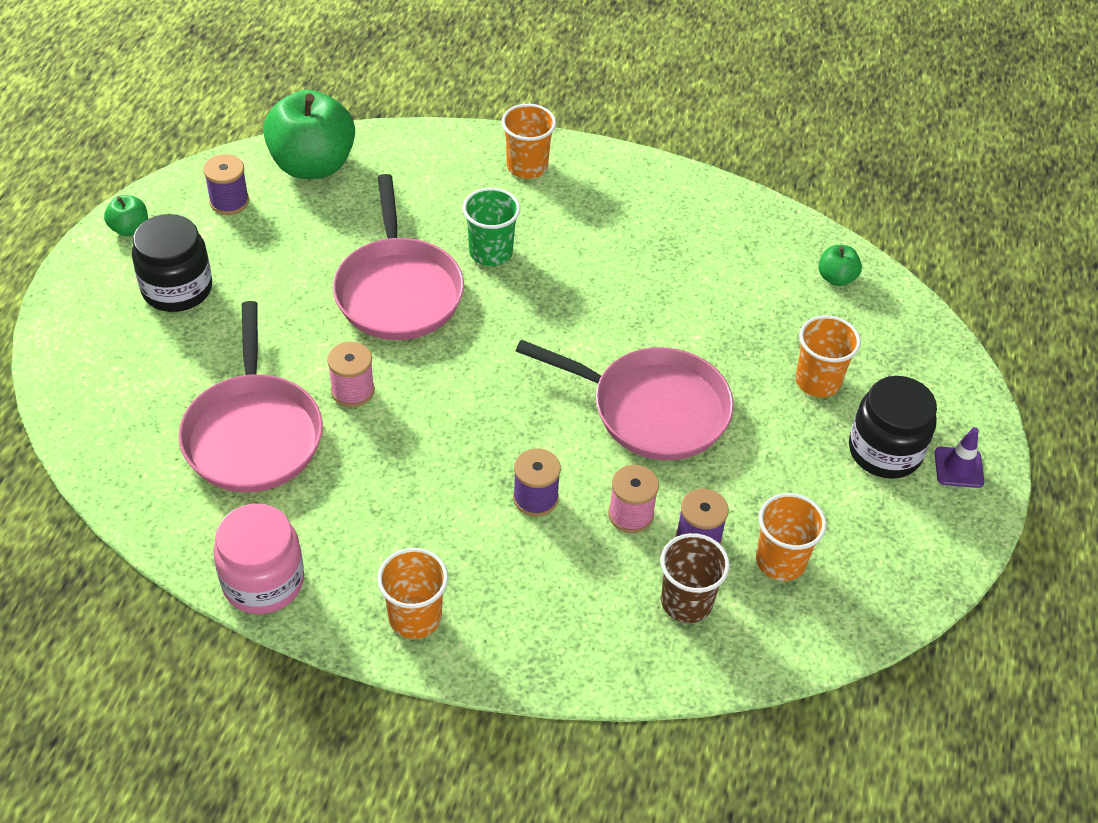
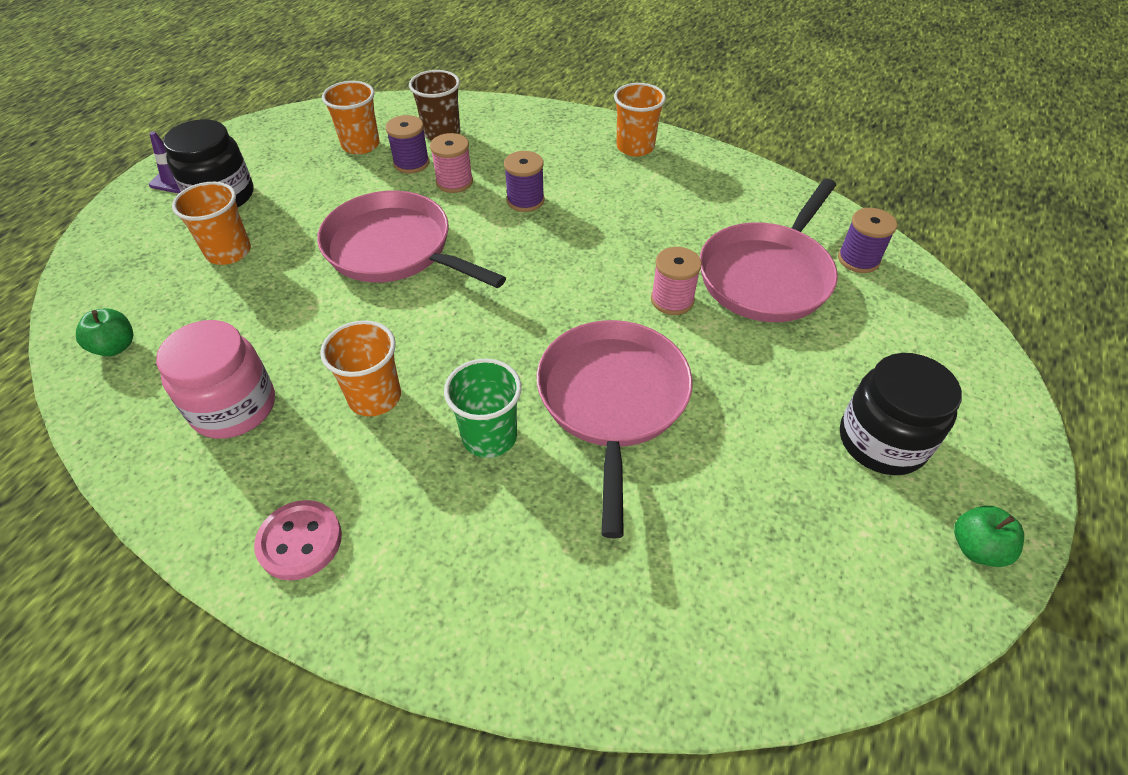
camera: 165 degrees left, 0 degrees up
(229, 201) = (842, 578): purple spool -> purple spool (858, 259)
(253, 433) = (767, 275): pink pan -> pink pan turned 150 degrees counterclockwise
(263, 581) = (747, 177): pink jar -> pink jar (234, 407)
(312, 165) = (719, 637): green apple -> none
(527, 166) = (389, 577): orange cup -> orange cup (375, 397)
(595, 176) = (300, 541): none -> pink button

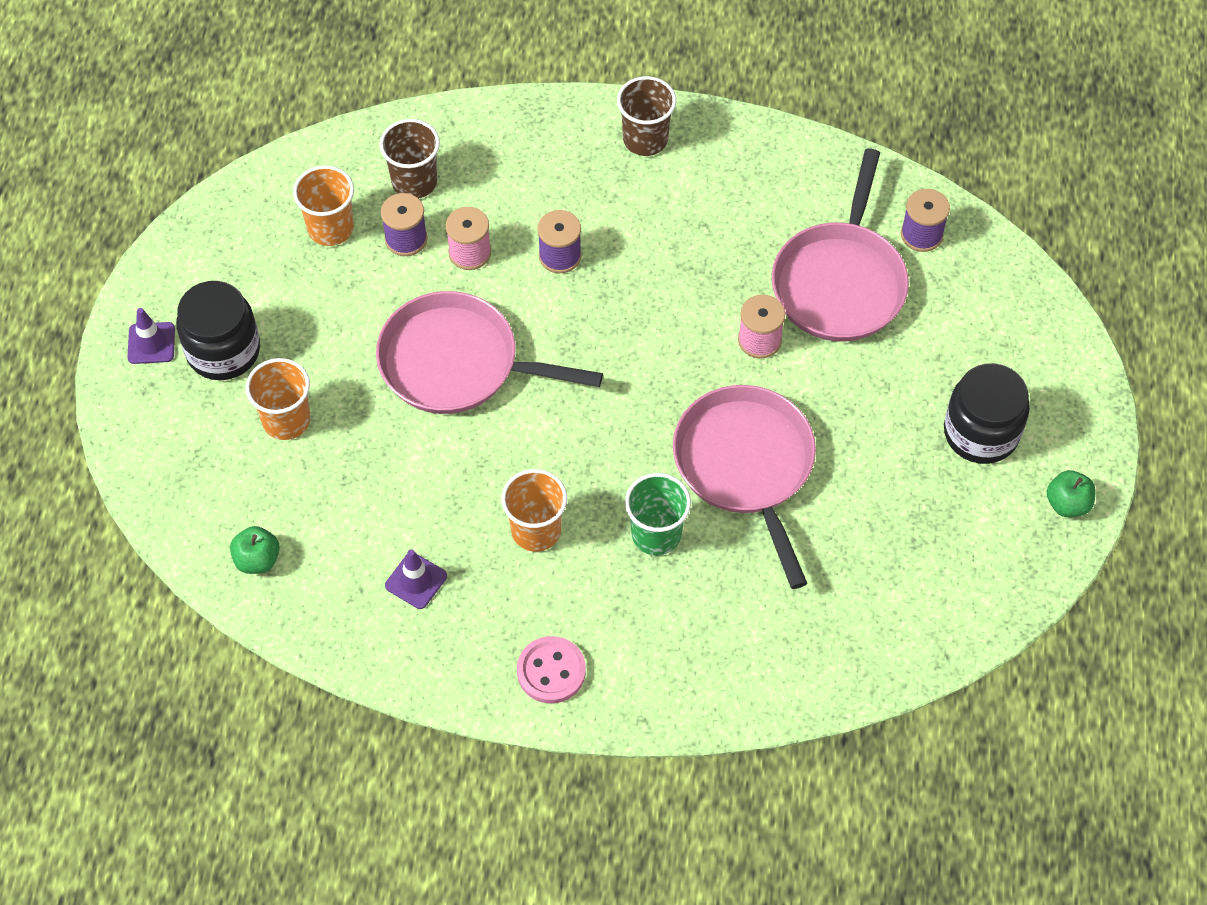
camera: 20 degrees left, 10 degrees up
(234, 407) = (416, 581): pink jar -> purple traffic cone
(635, 147) = (645, 139): orange cup -> brown cup

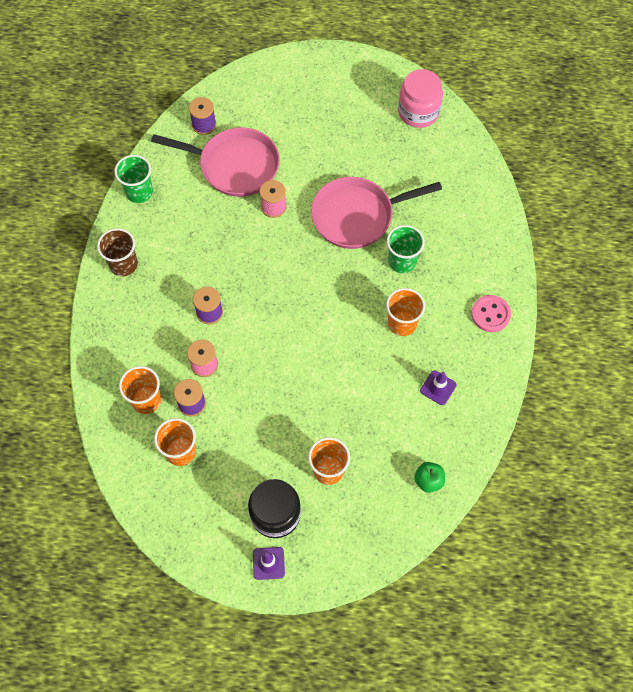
camera: 90 degrees left, 5 degrees up
(414, 182) = (146, 400): brown cup -> orange cup
(457, 363) = (287, 369): pink pan -> none
(780, 151) = (139, 192): none -> green cup
(979, 572) = (418, 112): none -> pink jar
(981, 432) = (334, 106): black jar -> none
(1067, 503) = (376, 72): green apple -> none

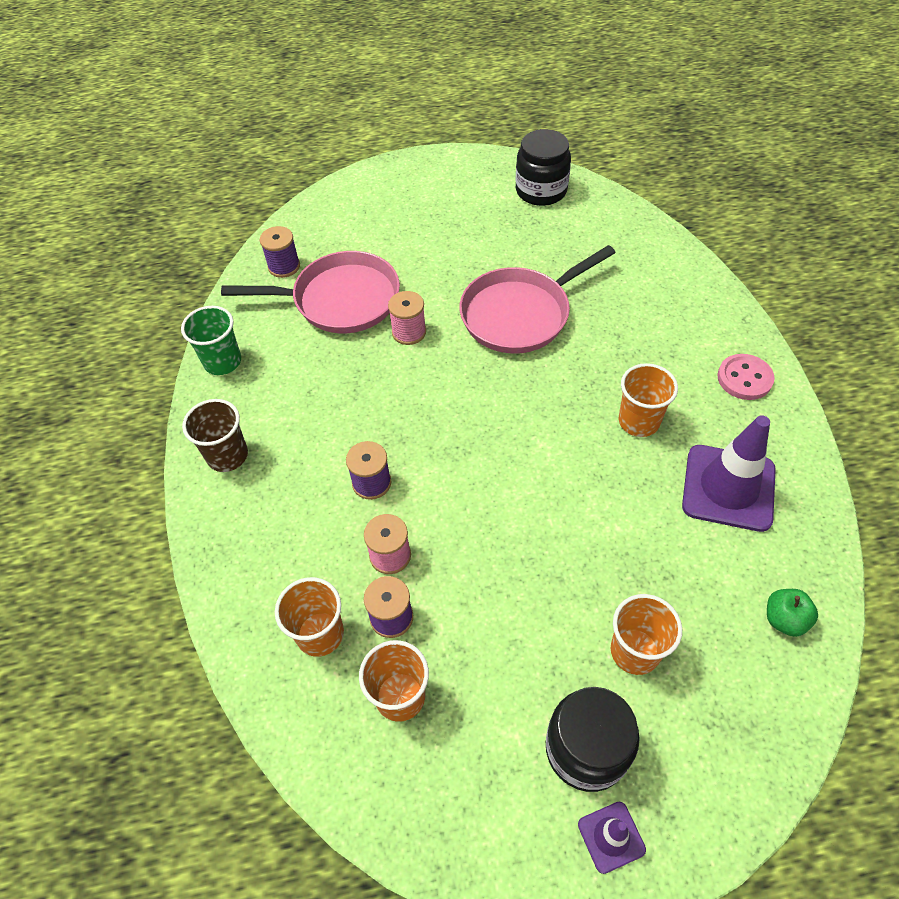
camera: 15 degrees left, 10 degrees down
(402, 261) = (601, 349): green cup -> none
(418, 112) = (541, 191): pink jar -> black jar
(438, 388) = (728, 488): purple traffic cone -> purple traffic cone, size x2.04

